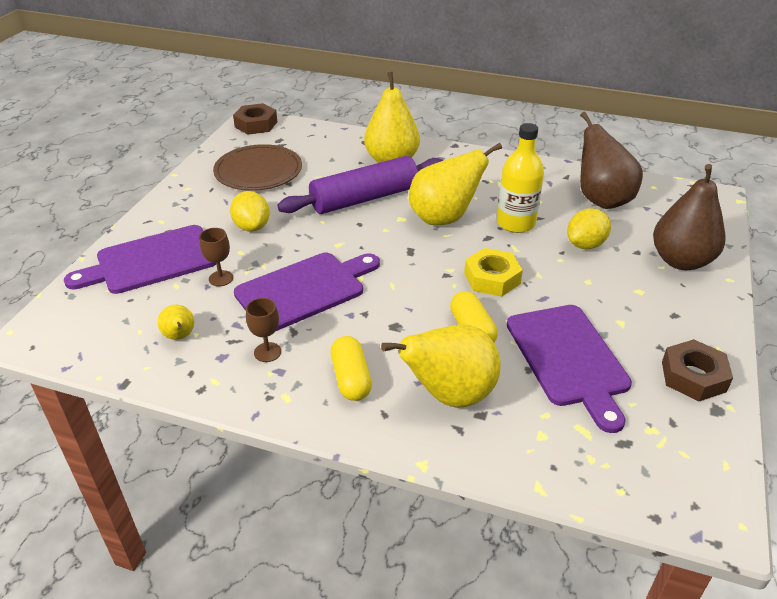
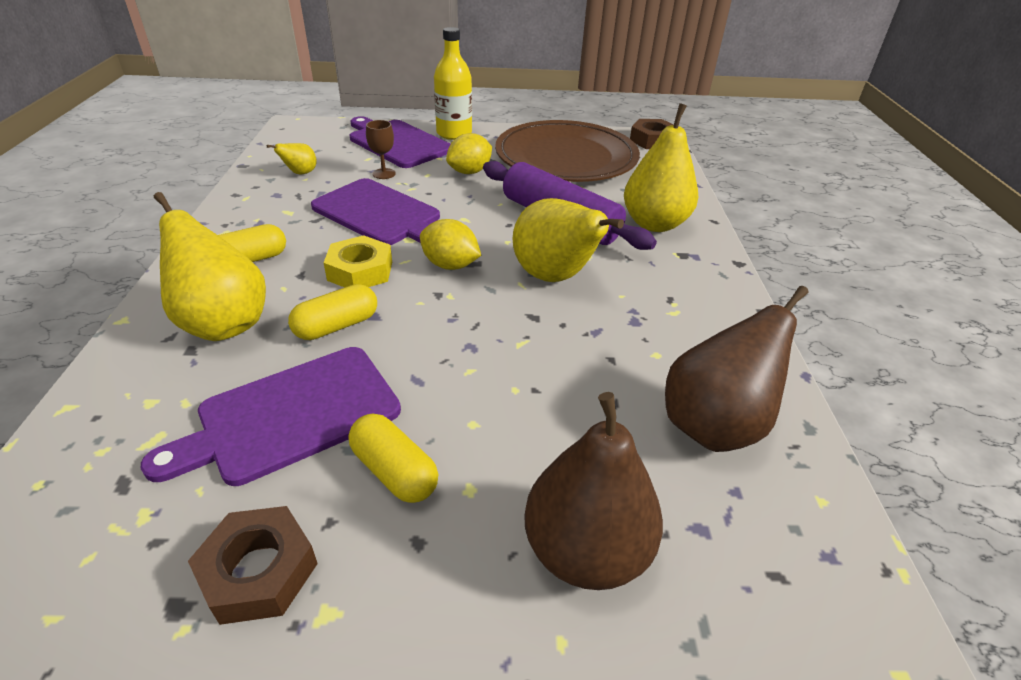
camera: 70 degrees right, 0 degrees up
(258, 171) = (566, 157): brown plate -> brown plate, size x1.53
(267, 352) = (284, 213): brown goblet -> none
(492, 278) = (444, 330): yellow nut -> yellow nut (360, 271)
(515, 223) = (582, 337): yellow bottle -> yellow bottle (454, 133)
(585, 244) = (568, 414): yellow lemon -> yellow lemon (450, 265)
(624, 317) = (394, 471): none -> yellow capsule

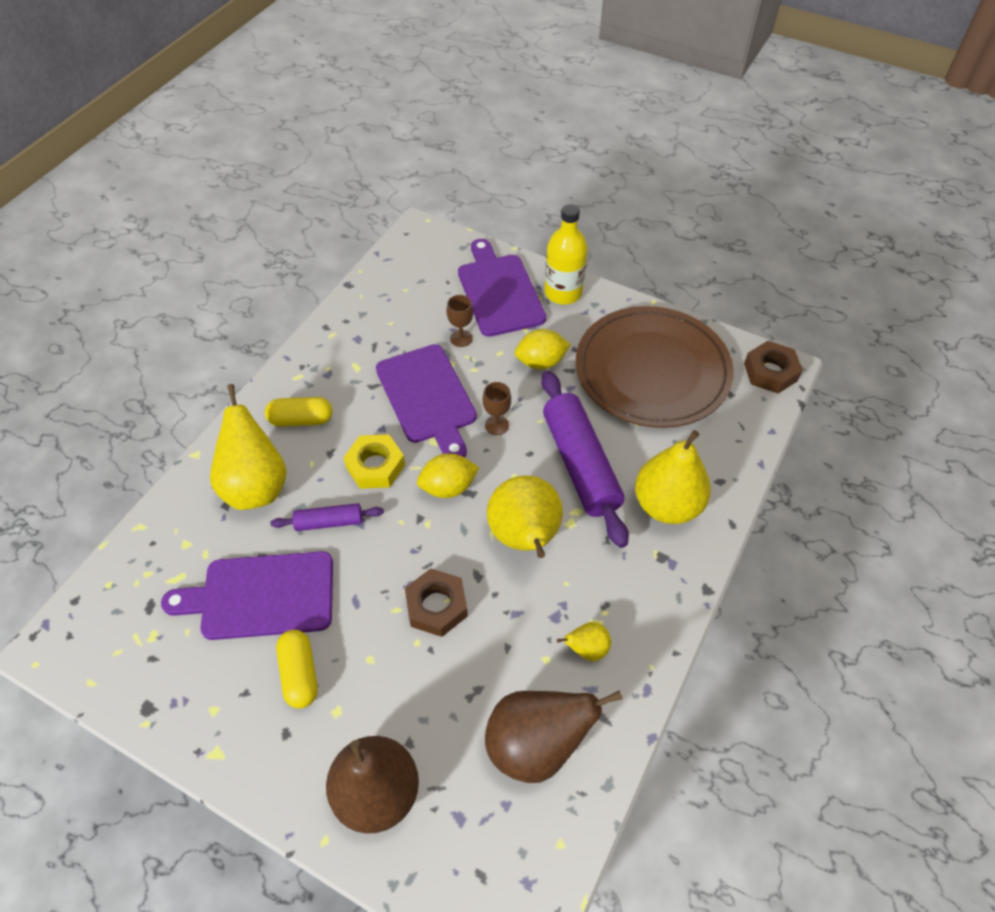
camera: 30 degrees right, 15 degrees up
(259, 571) = (194, 707): brown nut -> brown nut (436, 606)
(300, 173) = (390, 313): yellow pear -> yellow pear (586, 649)
(337, 326) = (329, 522): yellow capsule -> purple rolling pin
(450, 265) = (448, 487): yellow lemon -> yellow lemon turned 75 degrees counterclockwise
(463, 215) = (496, 425): none -> brown goblet

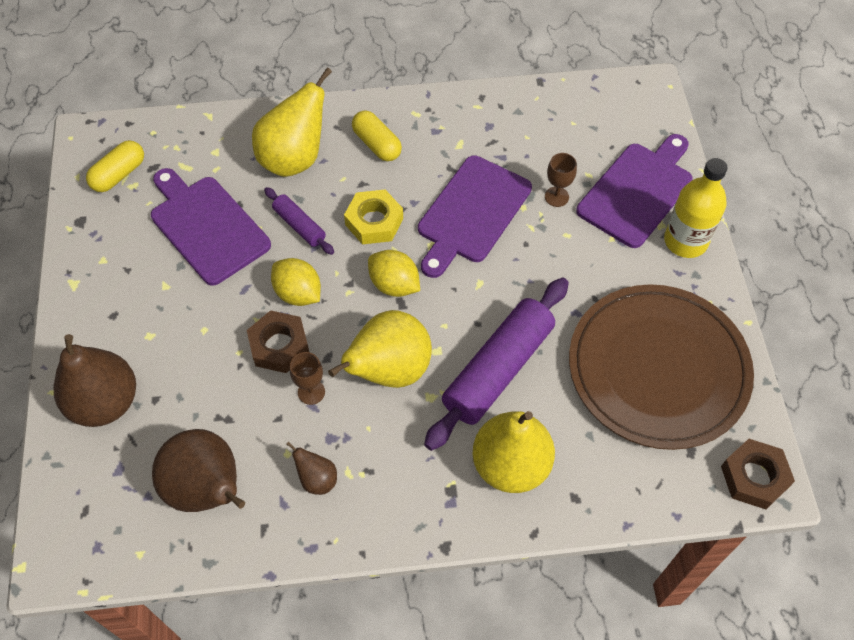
camera: 55 degrees right, 5 degrees up
(300, 674) = (163, 293): yellow capsule -> yellow capsule (119, 174)
(496, 425) = (486, 281): brown goblet -> brown goblet (311, 392)
(541, 362) = (585, 272): yellow lemon -> yellow lemon (298, 293)
(586, 649) = (317, 479): yellow pear -> brown pear

